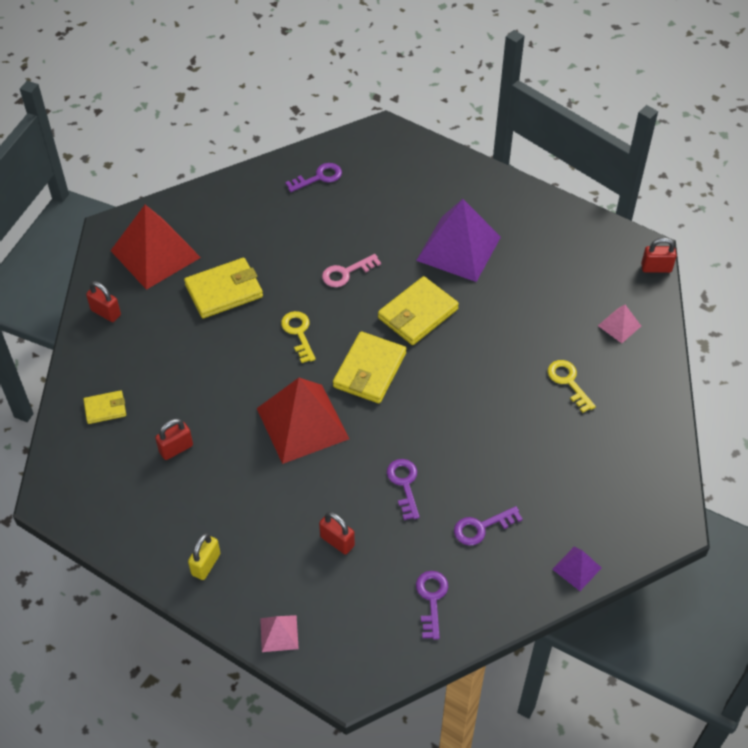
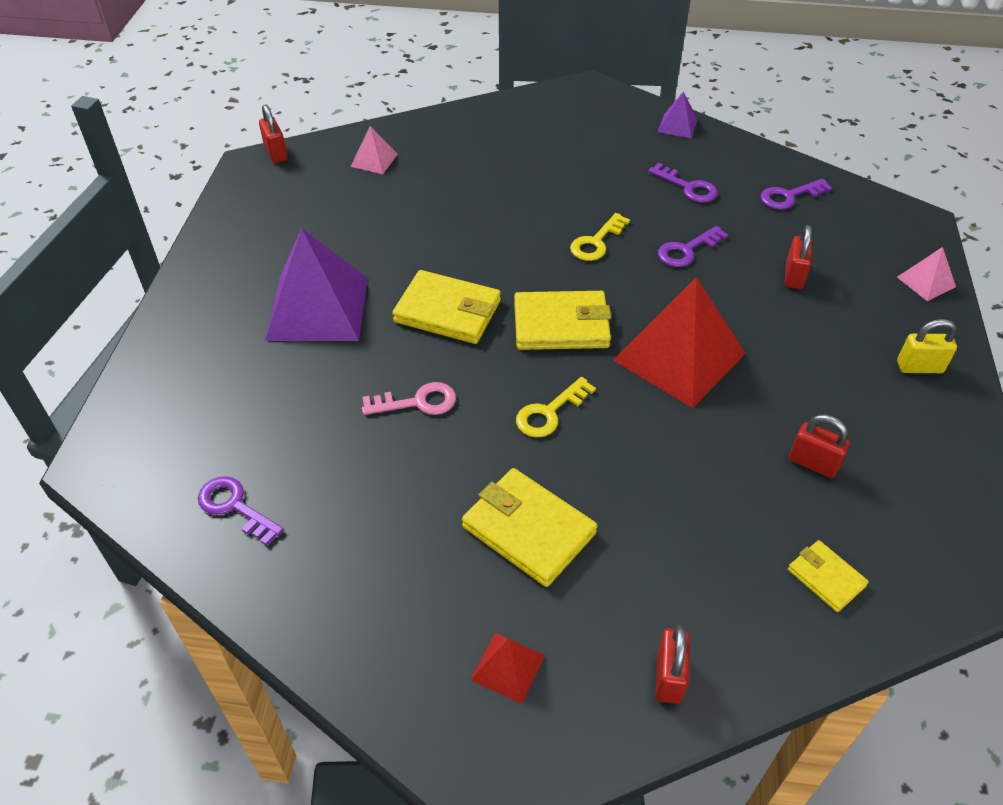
camera: 115 degrees left, 5 degrees down
(155, 254) = (508, 667): red pyramid -> red pyramid, size x0.46
(346, 273) = (417, 402): pink key -> pink key turned 45 degrees counterclockwise
(568, 382) = (472, 176): yellow key -> yellow key (596, 242)

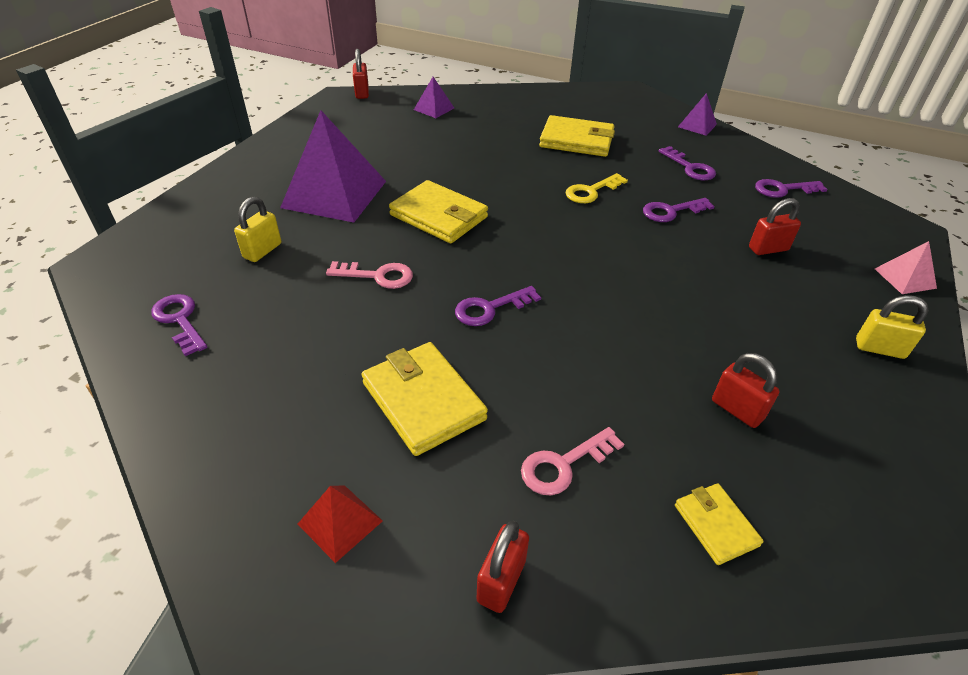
camera: 15 degrees right, 5 degrees down
(276, 401) = (262, 251): none -> yellow padlock
(374, 160) = (434, 109): pink pyramid -> purple pyramid
(549, 412) = (490, 308): yellow key -> purple key
(561, 325) = (532, 244): yellow wallet -> yellow wallet (576, 140)
(679, 356) = (632, 290): red pyramid -> none
(681, 558) = (564, 465): none -> pink key
(794, 276) = (768, 249): red padlock -> red padlock turned 45 degrees clockwise

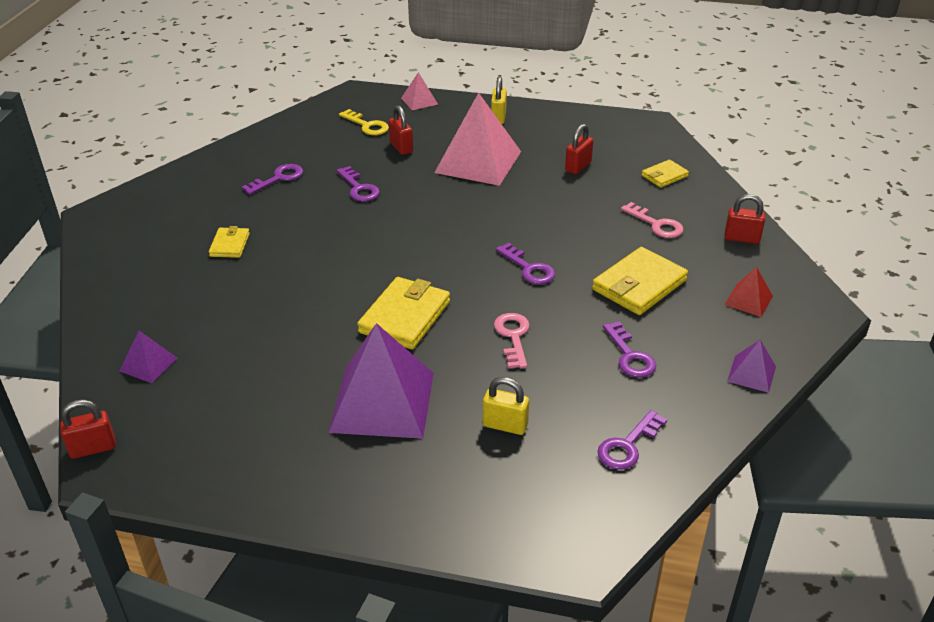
camera: 100 degrees left, 5 degrees down
(576, 140) = (230, 245): yellow wallet -> yellow wallet, size x0.55
(591, 191) = (335, 230): yellow key -> yellow key (367, 125)
(697, 125) = (187, 173): purple pyramid -> purple pyramid (751, 374)
(740, 307) = (478, 162): none -> pink pyramid
(783, 189) = (309, 136): purple key -> purple key (630, 356)

